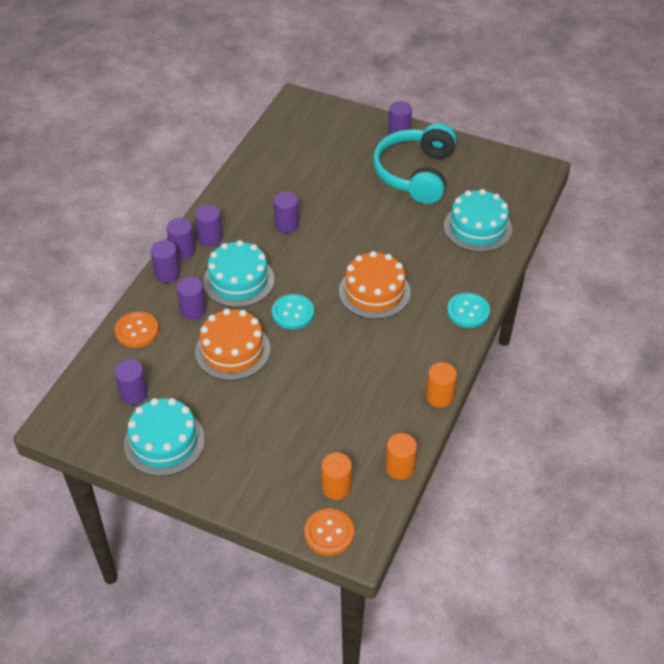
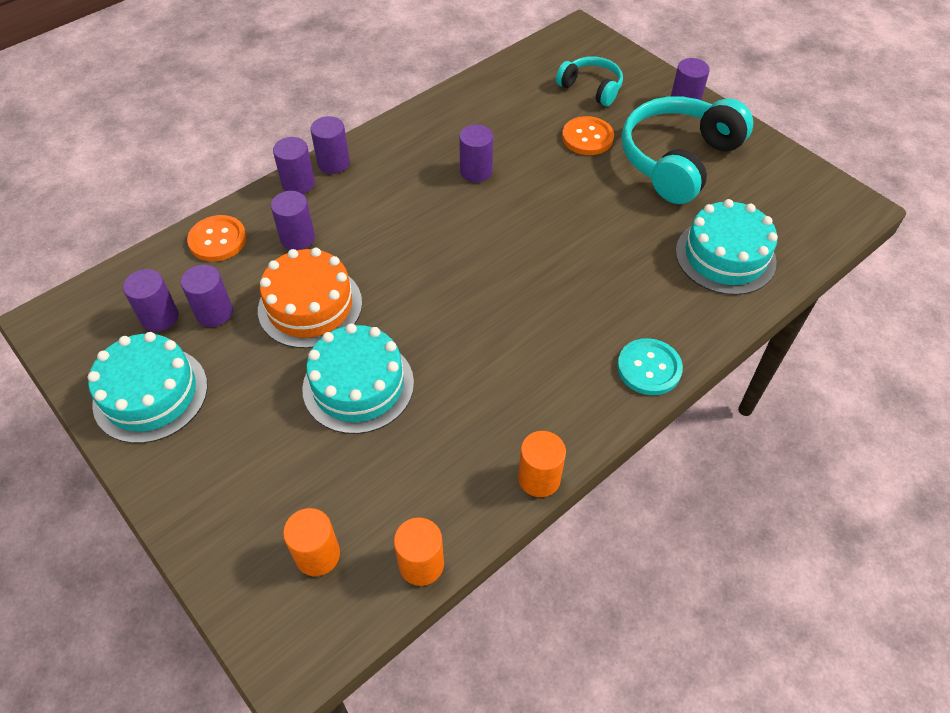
camera: 25 degrees right, 5 degrees up
(210, 238) = (375, 158): purple cylinder -> purple cylinder (214, 312)
(238, 280) = (374, 220): turquoise cake -> turquoise cake (358, 385)
(293, 313) = (414, 285): turquoise button -> none
(329, 533) = (264, 622): orange button -> orange button (587, 137)
(330, 140) = (591, 88): none -> turquoise headphones
(374, 292) = (535, 294): orange cake -> none

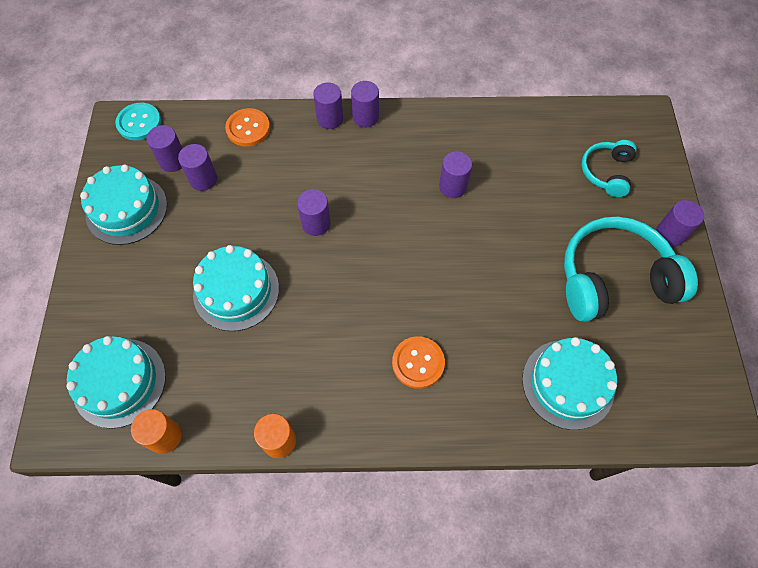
camera: 40 degrees right, 10 degrees up
(297, 238) = (294, 160): purple cylinder -> purple cylinder (316, 223)
(310, 306) = (258, 214): orange cake -> none
(317, 555) = (119, 382): orange cylinder -> turquoise cake
(587, 137) = (561, 213): orange button -> orange button (418, 363)
(591, 88) = (606, 172): turquoise headphones -> turquoise headphones turned 150 degrees counterclockwise
(649, 368) = (423, 424): turquoise button -> turquoise button (139, 123)

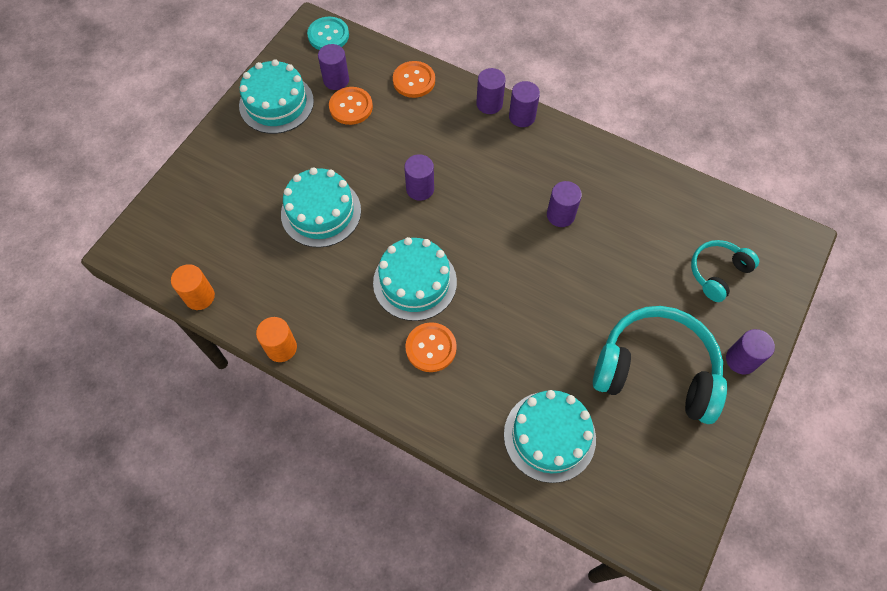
camera: 30 degrees right, 0 degrees up
(119, 382) = (191, 237): turquoise cake -> turquoise cake (415, 282)
(203, 179) = (351, 107): purple cylinder -> orange button

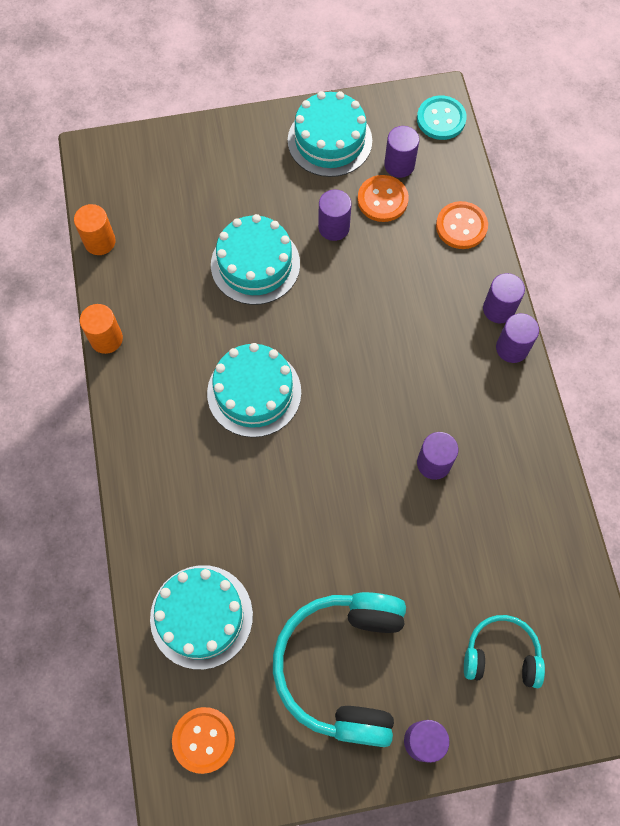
camera: 50 degrees right, 5 degrees up
(420, 189) = (350, 323): purple cylinder -> purple cylinder (334, 227)
(431, 348) = (203, 454): orange button -> orange button (204, 740)
(656, 371) = (343, 667): turquoise headphones -> turquoise headphones turned 150 degrees counterclockwise

